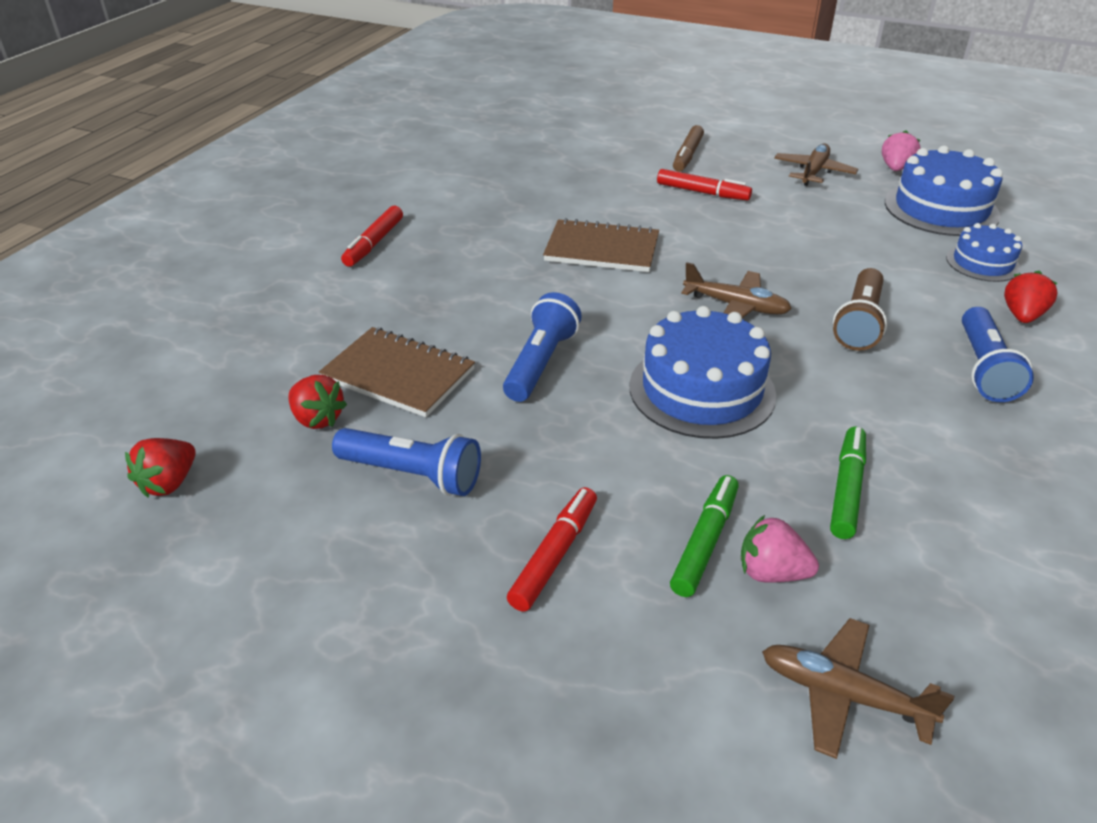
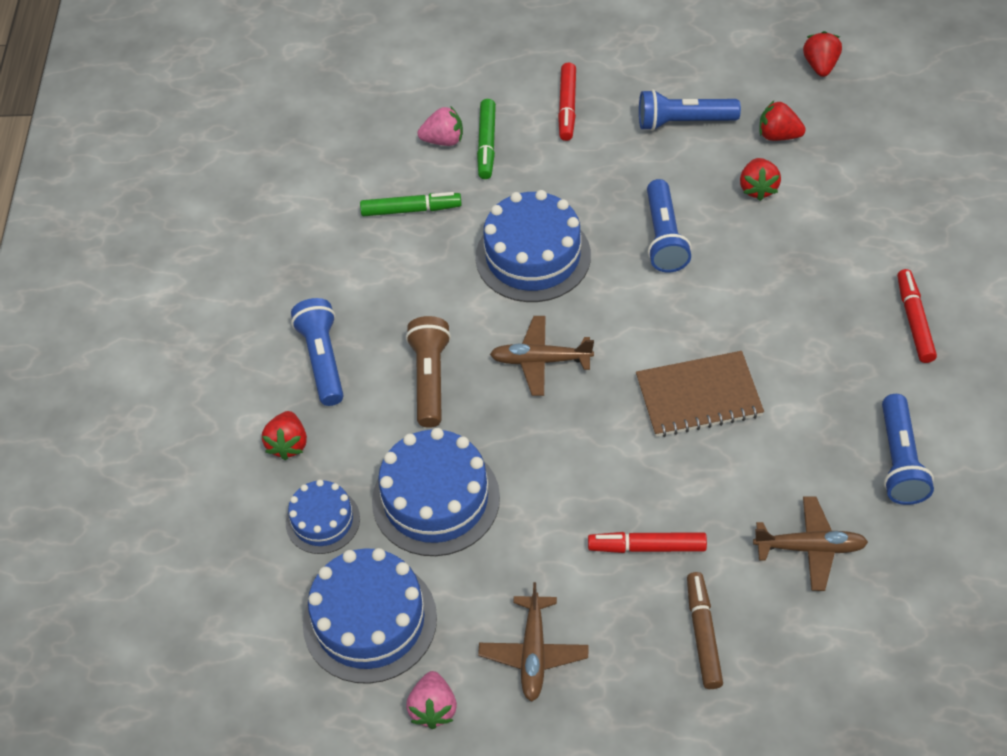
camera: 160 degrees right, 15 degrees up
(398, 374) = (758, 188): brown notebook -> red strawberry
(478, 185) = (899, 460): none -> blue flashlight
(842, 694) = (393, 94): brown plane -> brown plane (810, 548)
(847, 489) = (411, 210): green marker -> green marker turned 90 degrees counterclockwise
(871, 251) = (436, 499): none -> blue cake

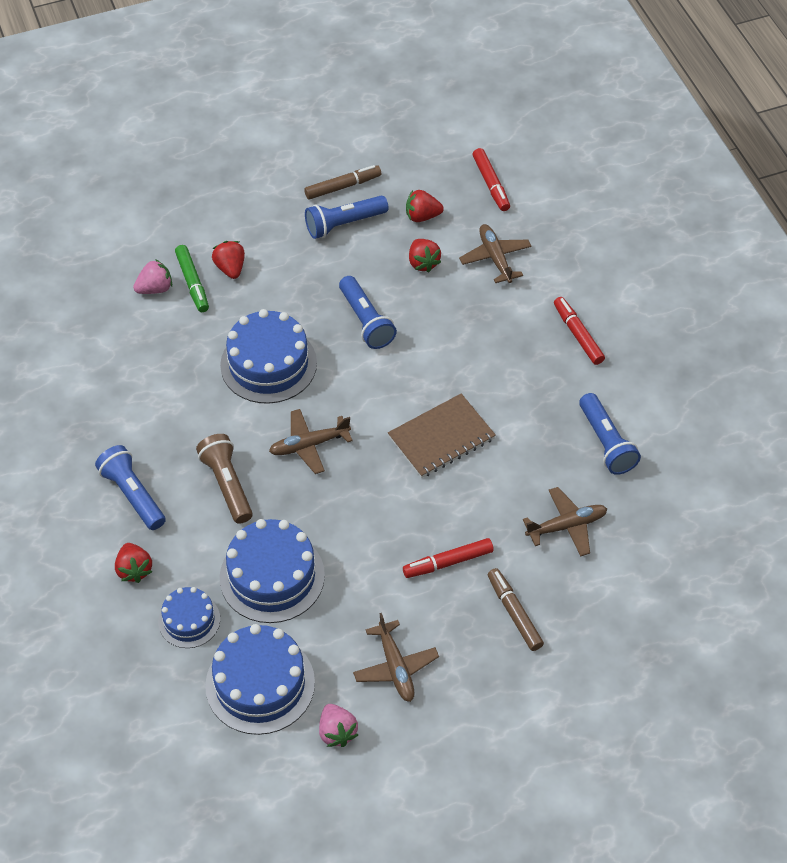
camera: 25 degrees left, 0 degrees up
(411, 210) = (153, 353): green marker -> none
(567, 107) = (246, 235): red marker -> red marker (491, 184)
(699, 80) = (343, 187): none -> brown marker
(820, 66) = (433, 151): red strawberry -> red strawberry (230, 268)
(847, 204) = (495, 258): none -> brown plane

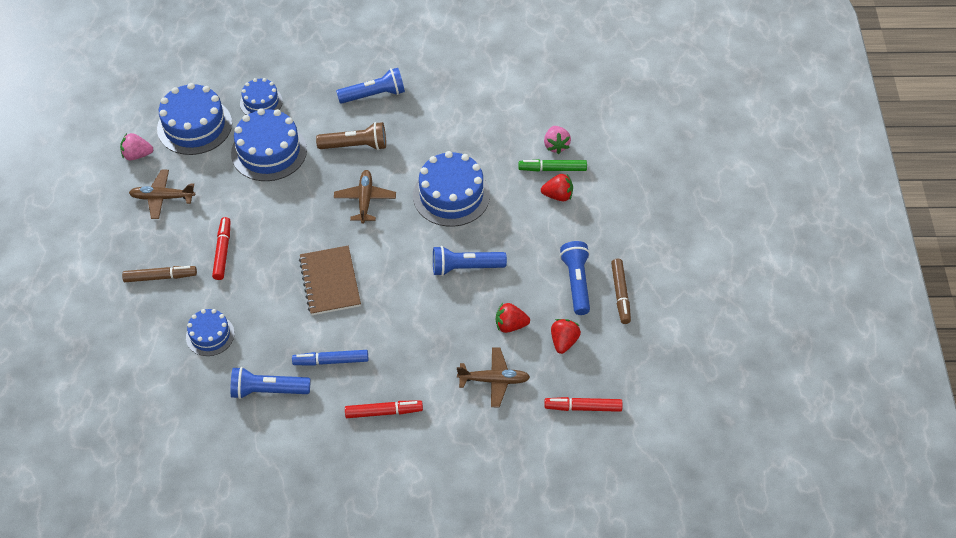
camera: 110 degrees right, 0 degrees up
(134, 570) = (314, 84): red strawberry -> none
(542, 400) = (331, 361): none -> blue marker
(567, 526) = (210, 335): brown plane -> blue cake

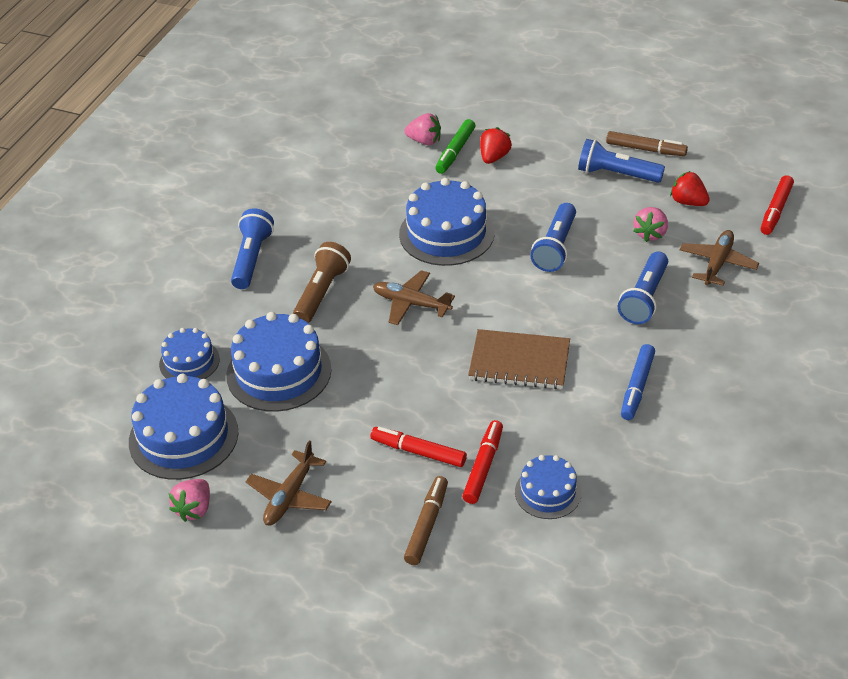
camera: 65 degrees left, 10 degrees down
(268, 390) = (657, 453): blue flashlight -> blue flashlight (644, 298)
(384, 412) = (727, 359): red marker -> red marker (483, 466)
(510, 325) = (650, 234): red strawberry -> pink strawberry

